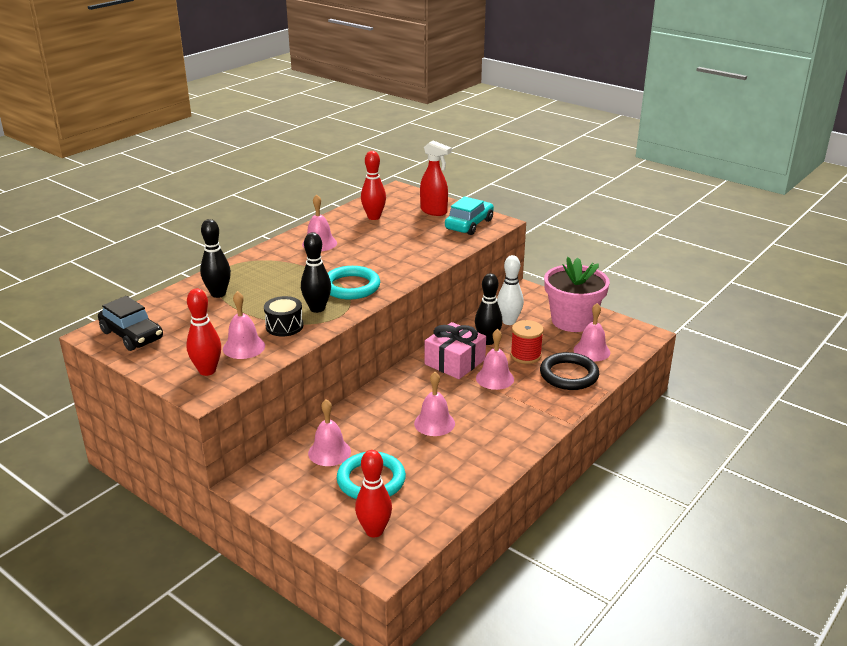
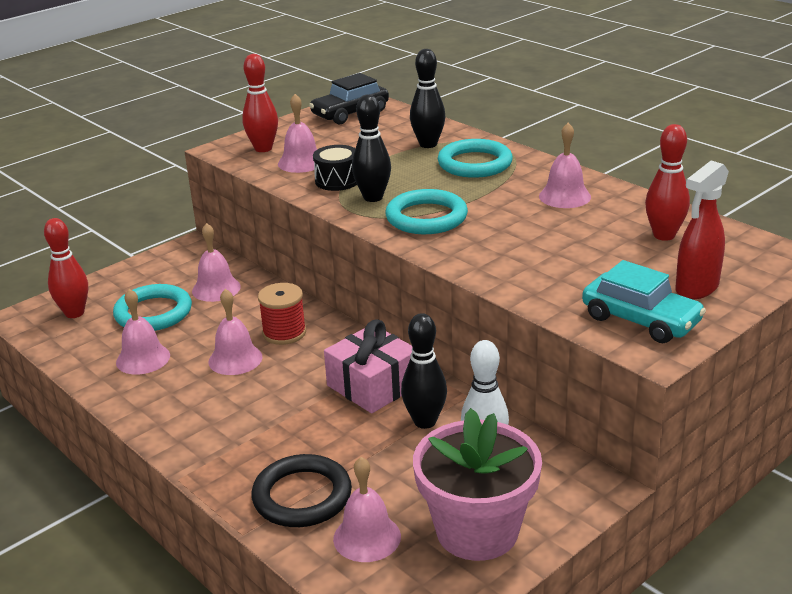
camera: 100 degrees right, 0 degrees up
(260, 274) = (475, 163): none -> turquoise ring
(495, 378) = (318, 418): pink bell -> pink bell (143, 359)
(525, 355) = (373, 456): red spool -> red spool (284, 333)

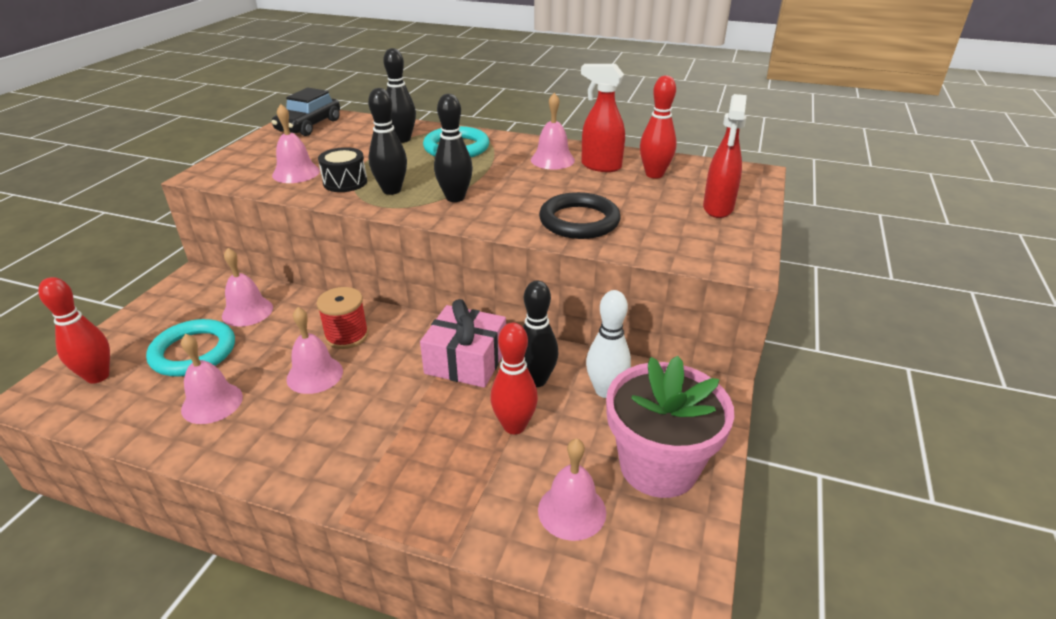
camera: 30 degrees left, 5 degrees up
(263, 148) = (247, 167): red bowling pin -> red bowling pin (514, 426)
(302, 496) = (480, 492): black ring -> black ring (579, 221)
(426, 217) = (455, 198): turquoise ring -> black bowling pin
(611, 214) = (600, 166): none -> red spray bottle
(641, 320) = (705, 242): turquoise car -> none

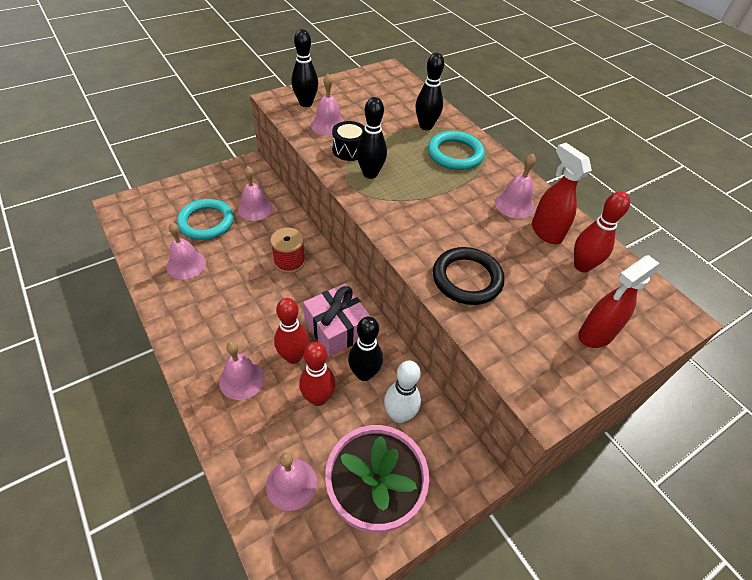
camera: 35 degrees right, 15 degrees up
(98, 376) = (154, 210): red bowling pin -> red bowling pin (293, 356)
(309, 126) = (378, 82): black car -> none
(314, 374) = (248, 279): pink bell -> pink bell (242, 379)
(455, 198) = (404, 204): black bowling pin -> black bowling pin (306, 103)

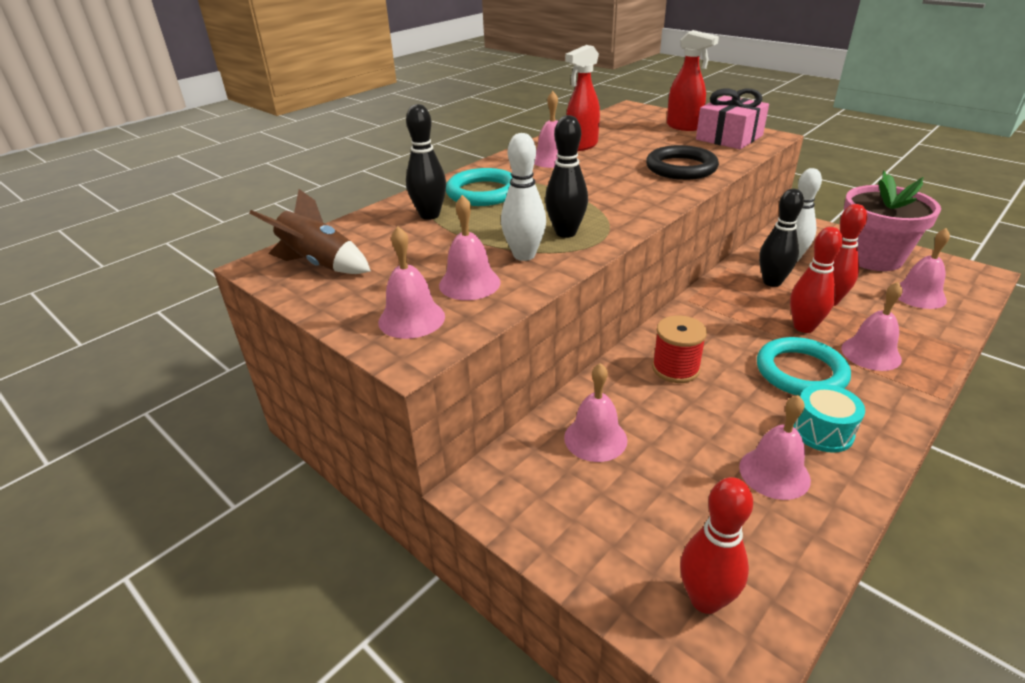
camera: 100 degrees left, 15 degrees down
(197, 302) = (822, 431): none -> turquoise drum
(206, 222) = (669, 488): turquoise ring -> turquoise ring (801, 372)
(306, 103) = (411, 319): black bowling pin -> pink bell
(337, 328) = (738, 308): pink gift -> pink gift (729, 138)
(349, 150) = (524, 255): black drum -> white bowling pin
(380, 84) = (319, 264): none -> brown rocket
(582, 266) = (612, 133): red bowling pin -> red bowling pin (705, 599)

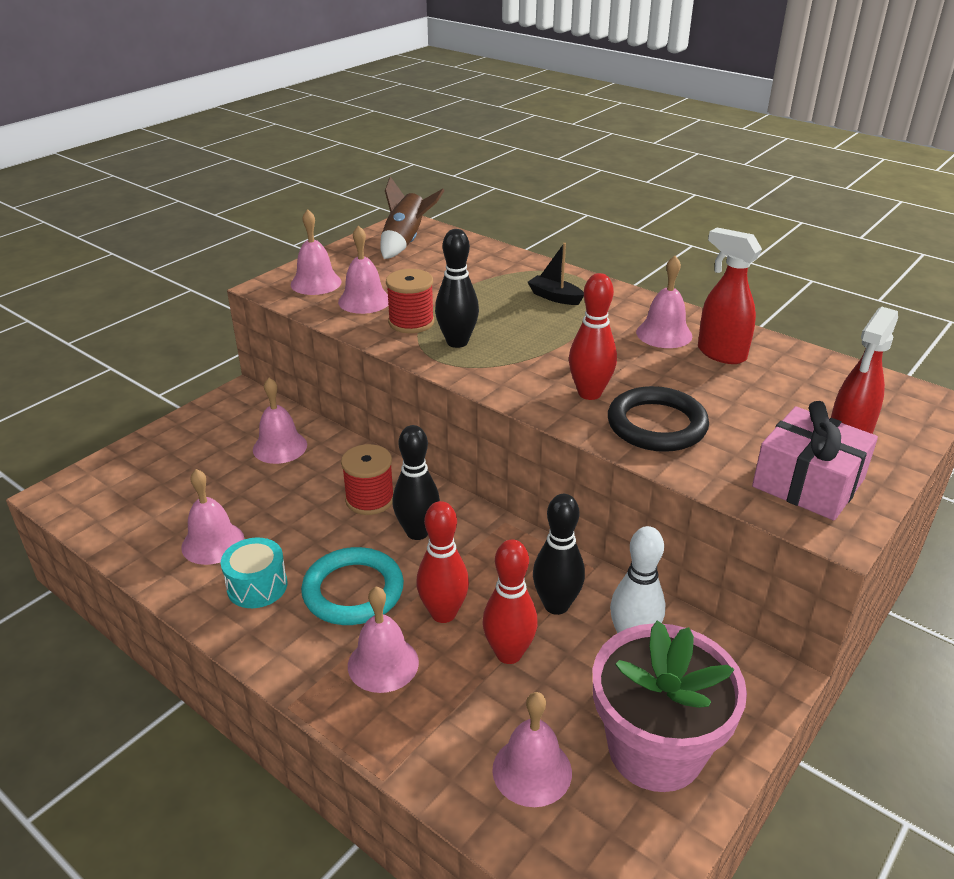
camera: 85 degrees right, 0 degrees up
(429, 215) = (497, 275): black bowling pin -> black bowling pin (417, 532)
(483, 192) = (555, 297): turquoise ring -> black boat
(524, 255) = (411, 322): white bowling pin -> red spool
(705, 599) = (110, 489): red bowling pin -> red bowling pin (589, 393)

